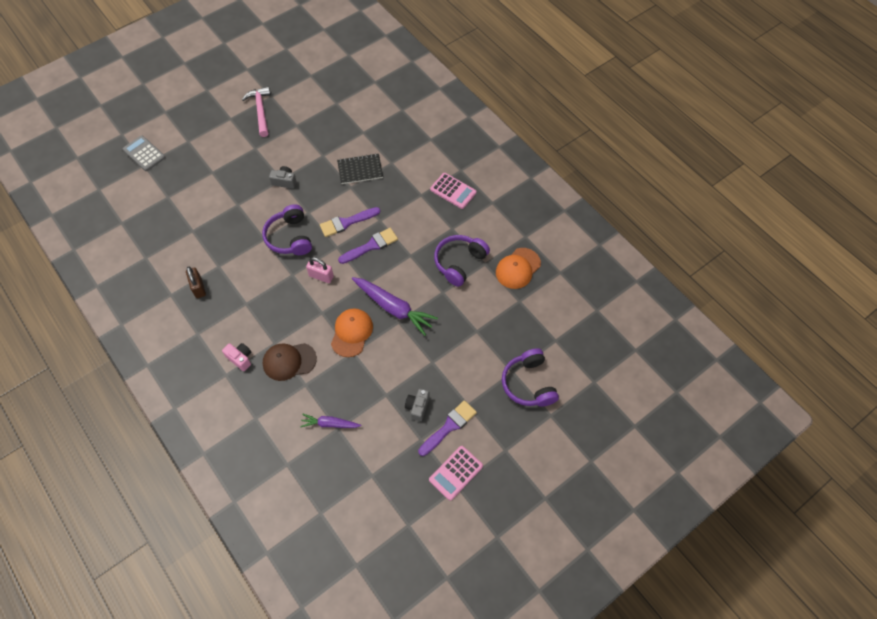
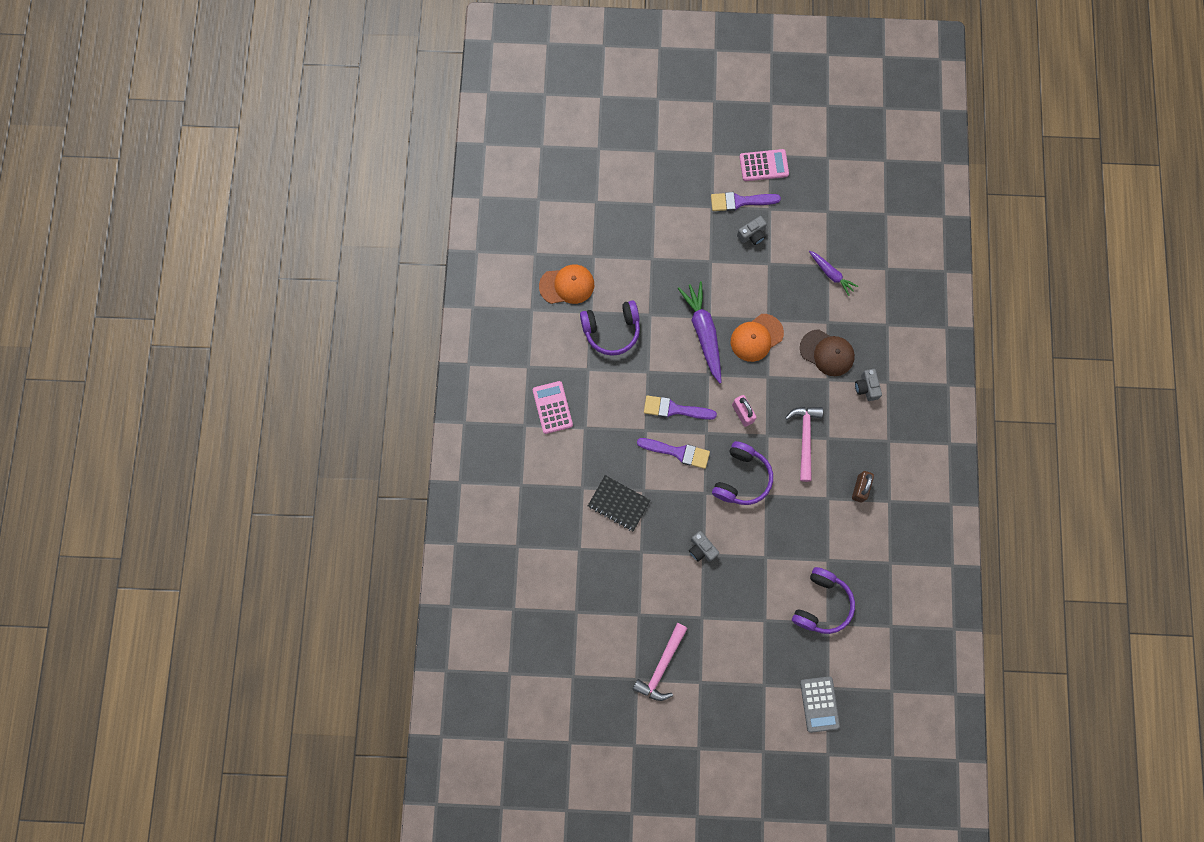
camera: 140 degrees left, 15 degrees up
(240, 358) = (866, 387): pink camera -> grey camera
(262, 291) = (805, 439): none -> pink hammer
(528, 384) = (650, 185): purple headphones -> purple headphones (821, 604)

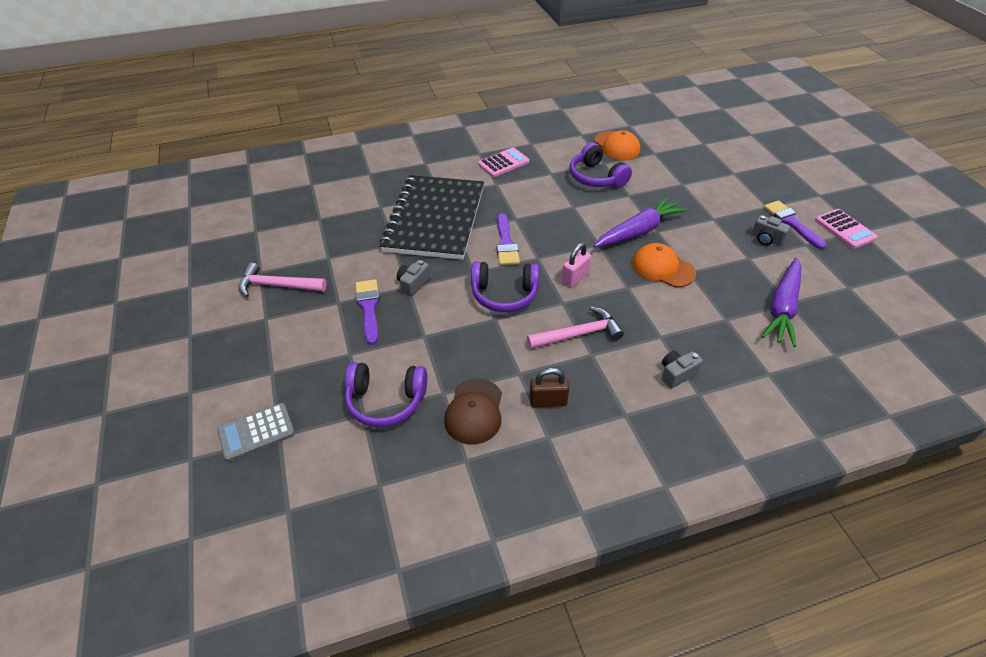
camera: 70 degrees right, 30 degrees down
(618, 503) = (435, 219): black notebook -> black notebook, size x2.20
(674, 409) = (548, 231): purple brush -> purple brush (368, 308)
(827, 353) = (690, 328): brown cap -> brown cap (474, 411)
(831, 274) = (782, 308): purple carrot -> purple carrot, size x1.75

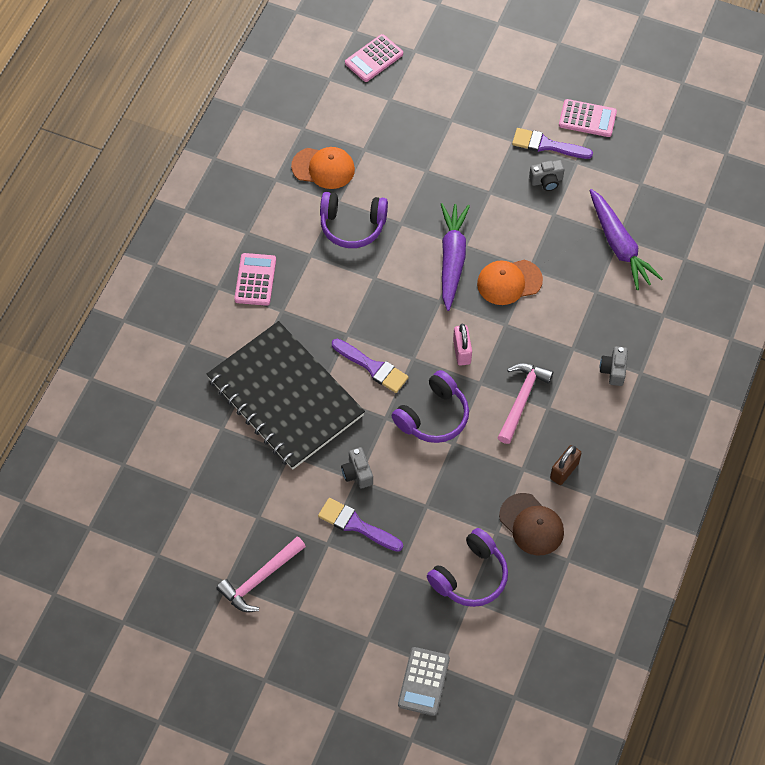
camera: 50 degrees left, 15 degrees up
(718, 124) = (374, 58): none -> pink calculator

